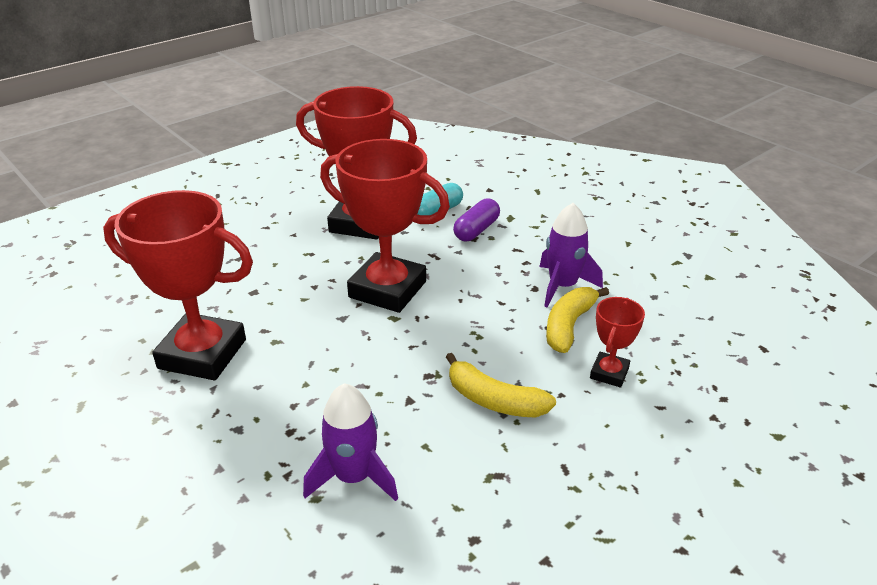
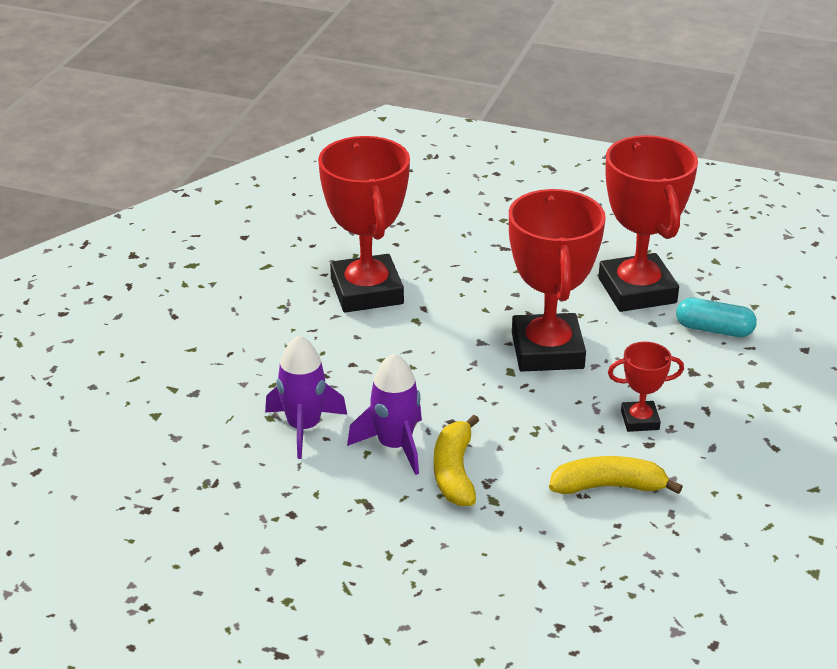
camera: 60 degrees right, 0 degrees up
(476, 230) = (710, 369): purple capsule -> none
(563, 286) = (673, 462): purple rocket -> purple rocket (394, 446)
(609, 373) = (559, 535): red trophy -> red trophy (640, 420)

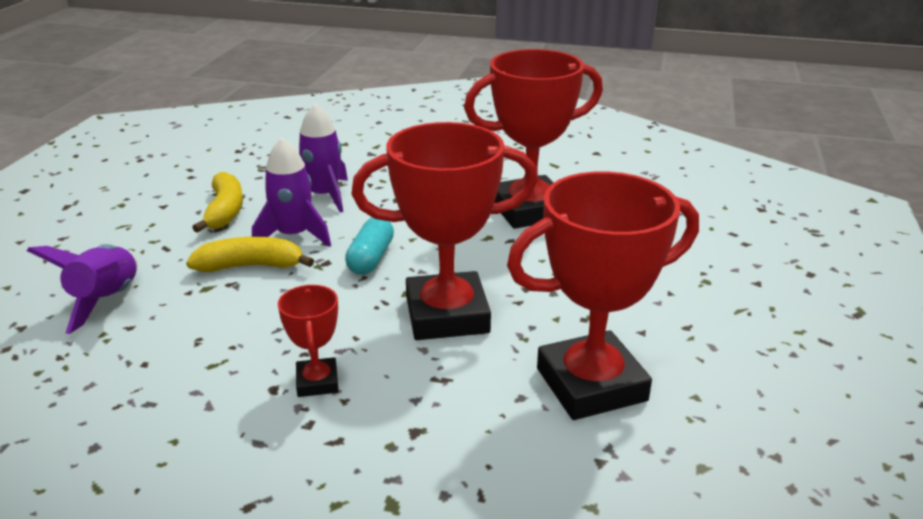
camera: 85 degrees right, 5 degrees down
(513, 569) = (107, 301): none -> purple rocket
(609, 486) = (206, 358): yellow banana -> yellow banana (225, 211)
(714, 329) = (517, 456): turquoise capsule -> turquoise capsule (371, 258)

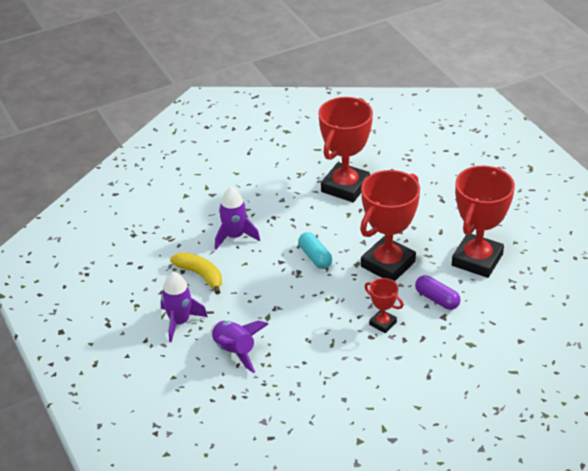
camera: 40 degrees left, 10 degrees up
(251, 266) = (268, 294): yellow banana -> none
(293, 236) = (260, 267): purple rocket -> purple rocket (179, 322)
(444, 400) = (437, 299): none -> purple capsule

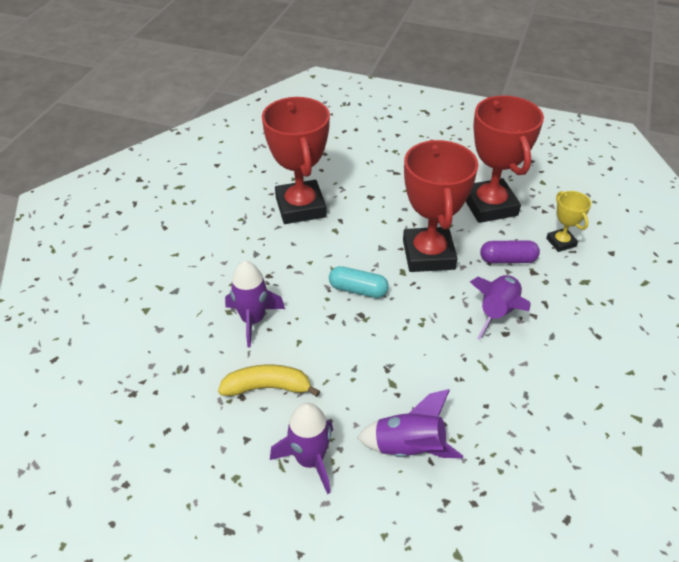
camera: 45 degrees left, 5 degrees up
(382, 323) = (497, 313): red trophy -> purple rocket
(492, 312) = (561, 242): none -> yellow trophy

